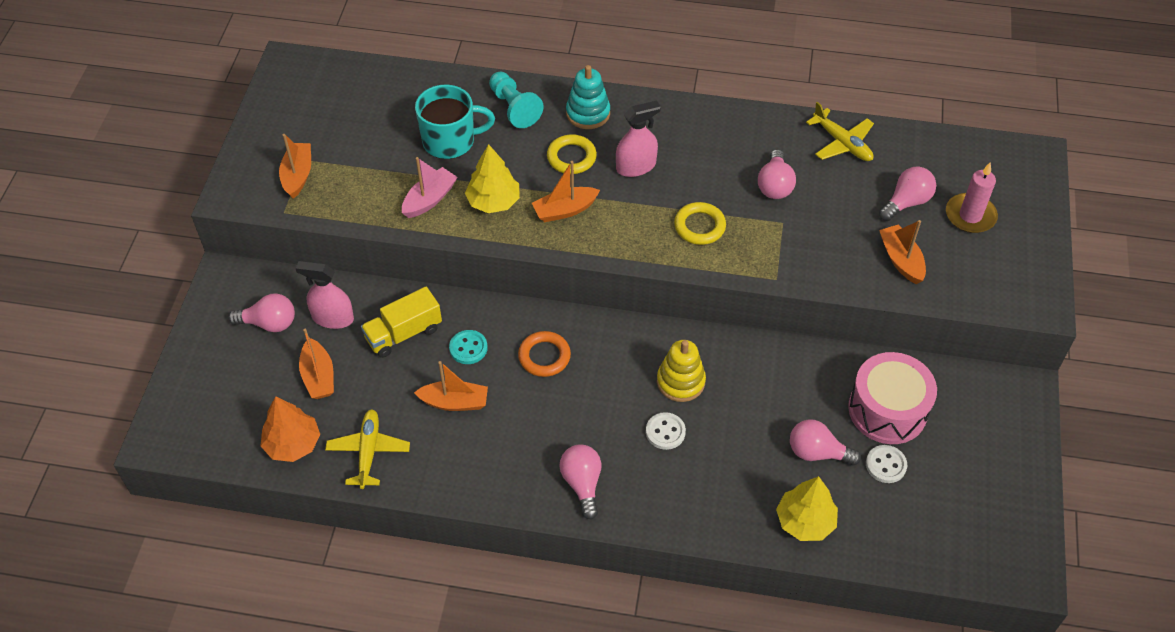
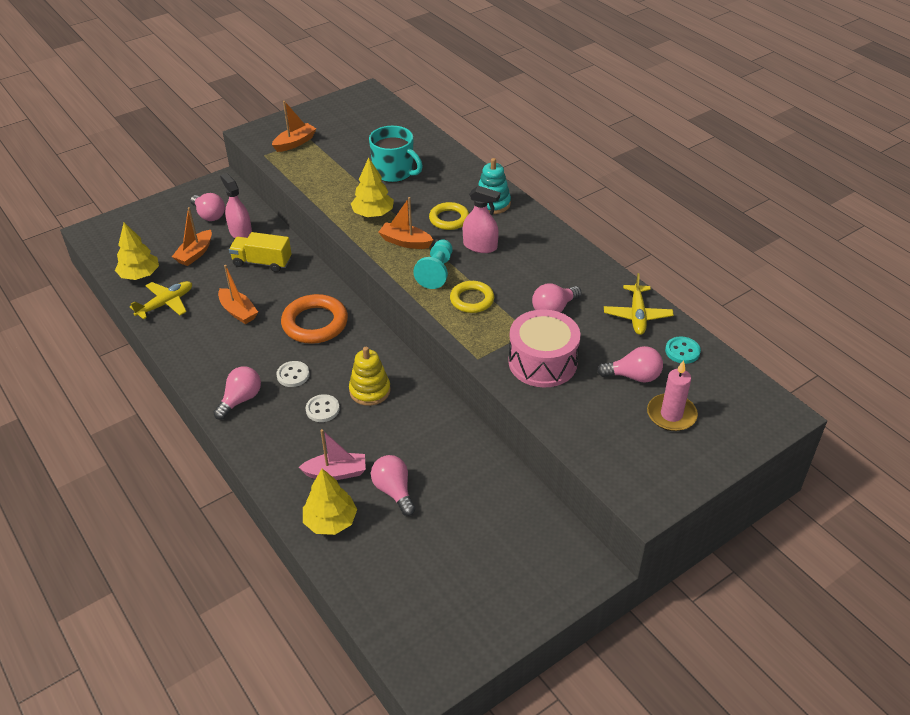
camera: 45 degrees right, 10 degrees down
(293, 444) = (140, 275): orange tree -> yellow tree
(429, 199) = (341, 192): pink boat -> pink boat (336, 473)
(468, 348) = (283, 291): turquoise button -> turquoise button (682, 351)
(514, 108) = (453, 177): turquoise pawn -> turquoise pawn (436, 272)
(544, 356) = (315, 323): orange ring -> orange ring, size x1.57
(886, 465) = (427, 533): white button -> white button (293, 375)
(887, 410) = (475, 504): pink drum -> pink drum (542, 362)
(901, 260) = (579, 405): orange boat -> none

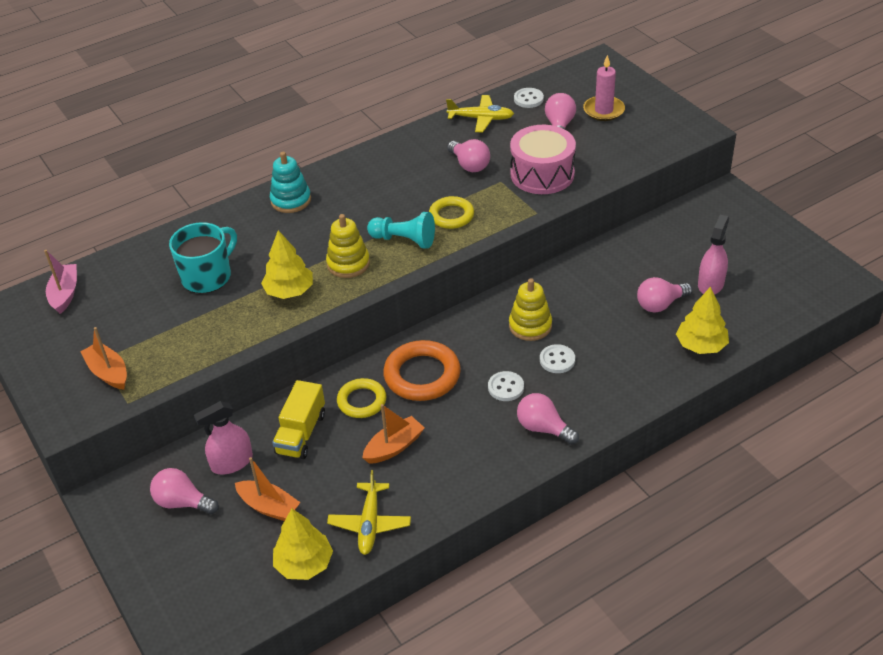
camera: 85 degrees left, 0 degrees up
(166, 304) = (370, 524): yellow plane -> yellow plane turned 135 degrees counterclockwise
(209, 215) = (183, 502): pink light bulb -> pink light bulb turned 120 degrees counterclockwise
(336, 473) = (642, 345): pink boat -> pink boat (65, 294)
(405, 242) = (348, 264): orange boat -> yellow stacking toy
(449, 219) = (312, 231): yellow ring -> yellow ring (362, 401)
(480, 246) = (365, 209): pink spray bottle -> pink spray bottle (710, 284)
(682, 351) = (528, 99): turquoise button -> white button

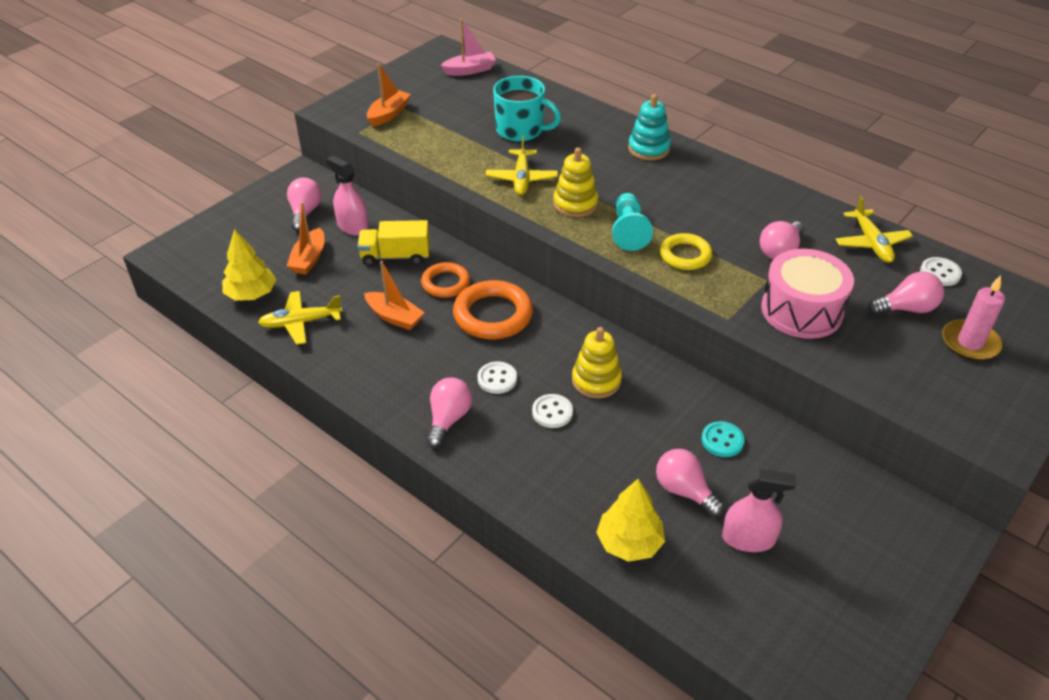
camera: 70 degrees right, 0 degrees up
(289, 291) = (521, 179): yellow tree -> yellow plane
(362, 401) = (445, 283): yellow ring -> orange ring
(617, 272) = (722, 440): none -> turquoise button

